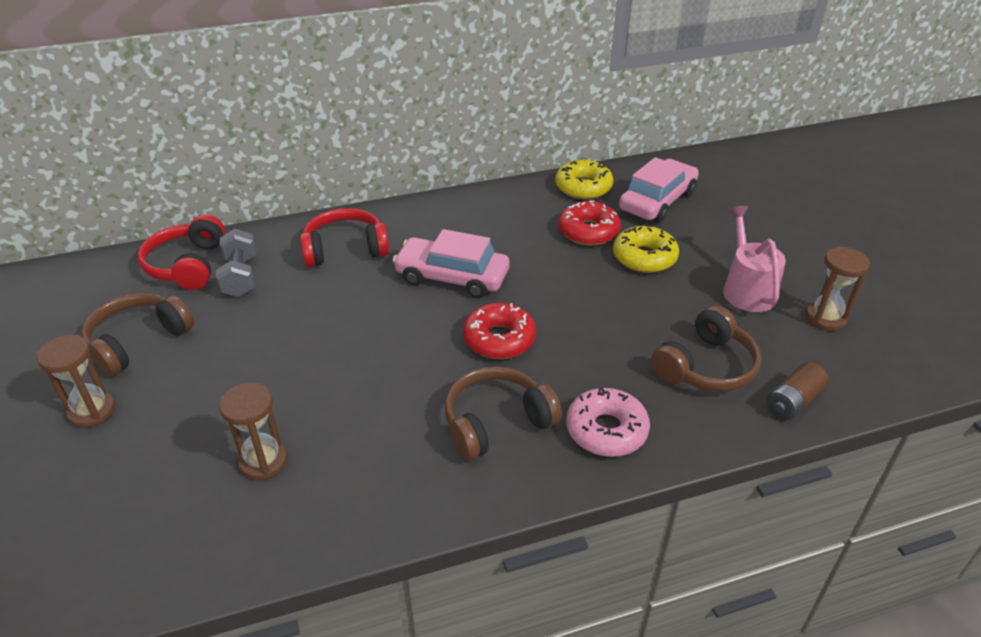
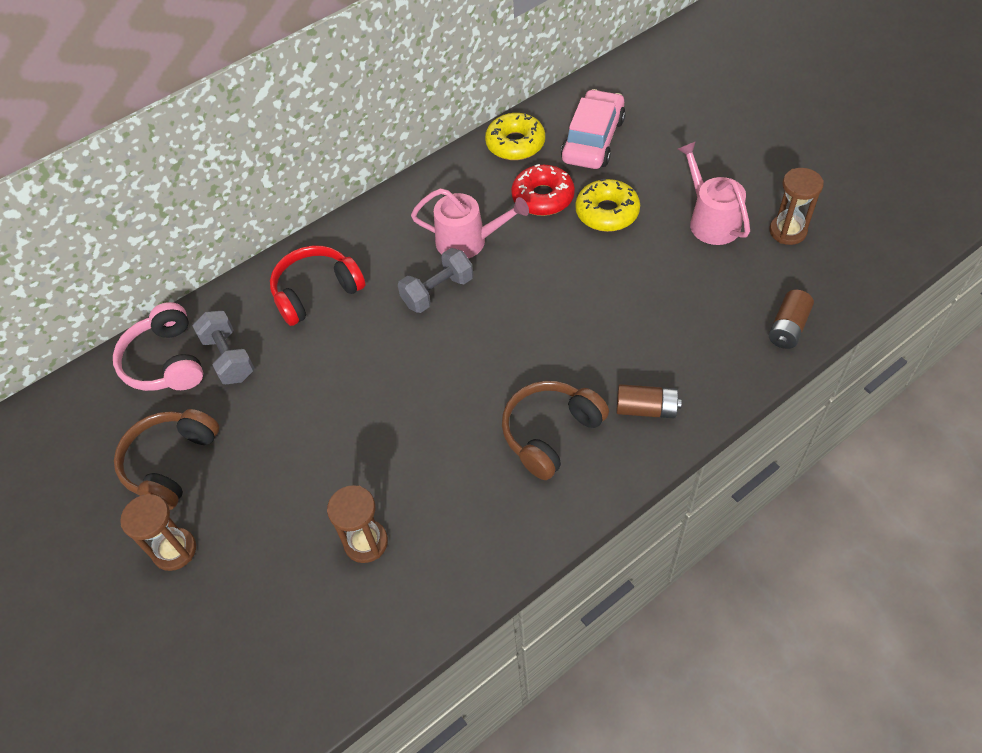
camera: 15 degrees left, 15 degrees up
(188, 265) = (166, 361): red headphones -> pink headphones
(452, 277) = (438, 292): pink car -> grey dumbbell
(499, 339) = (514, 347): red donut -> none
(501, 247) = (468, 241): none -> pink watering can
(606, 430) = (646, 409): pink donut -> brown battery
(706, 366) = (705, 316): brown headphones -> none

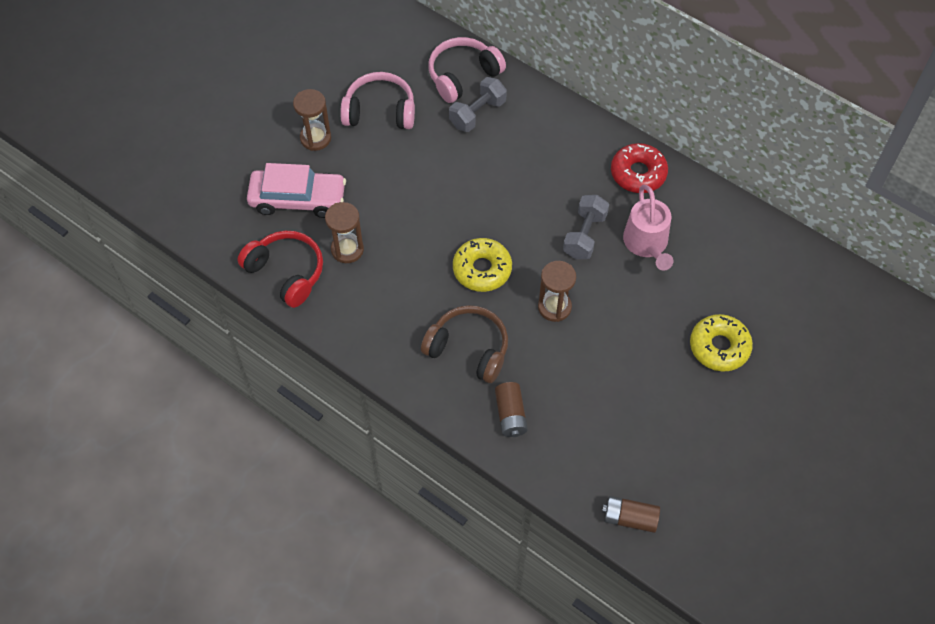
camera: 70 degrees right, 5 degrees up
(171, 463) = (380, 111): brown headphones -> pink headphones
(316, 292) = (557, 150): red headphones -> red headphones (286, 272)
(438, 292) = (584, 235): grey dumbbell -> grey dumbbell turned 75 degrees clockwise
(515, 144) = (780, 253): yellow donut -> yellow donut (482, 269)
(543, 197) = (719, 290): red donut -> red donut (638, 173)
(593, 140) = (811, 318): pink car -> pink car (298, 199)
(711, 220) = (740, 437): pink watering can -> none
(787, 231) = (749, 508): brown hourglass -> brown hourglass (554, 307)

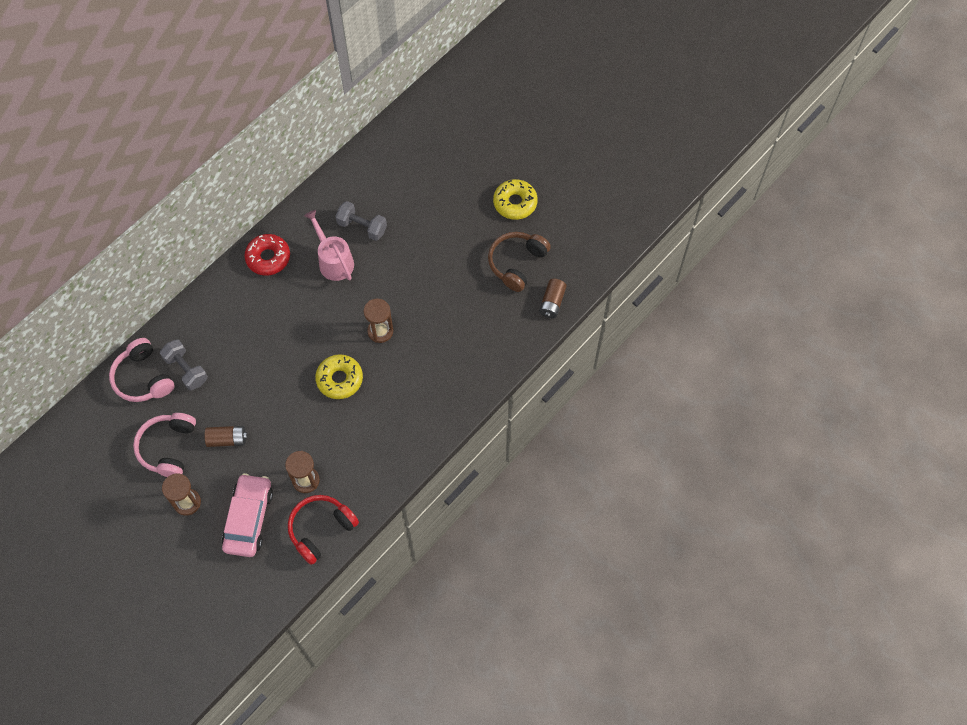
camera: 85 degrees left, 5 degrees up
(468, 349) = (409, 395): brown headphones -> brown headphones (517, 263)
(510, 415) = (467, 371): brown battery -> brown battery (227, 439)
(584, 235) = (319, 303): grey dumbbell -> grey dumbbell (362, 227)
(647, 244) = (334, 261): pink watering can -> pink watering can turned 120 degrees counterclockwise
(719, 347) = (427, 227): yellow donut -> yellow donut (515, 203)

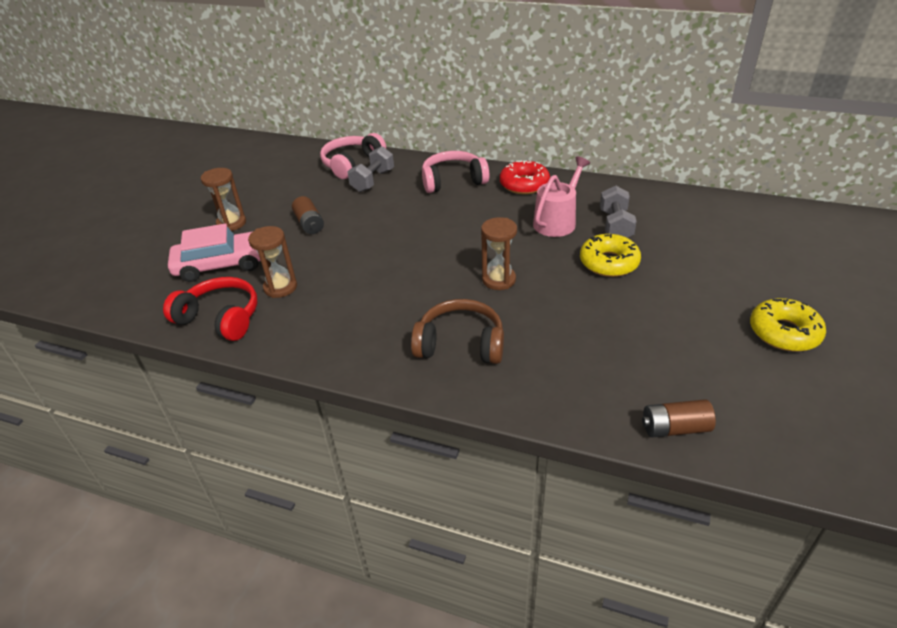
camera: 70 degrees right, 25 degrees down
(168, 448) = (286, 196): pink headphones -> pink headphones (453, 181)
(339, 379) = (418, 271): yellow donut -> yellow donut (609, 263)
(517, 263) = (698, 366): brown headphones -> brown headphones (460, 344)

